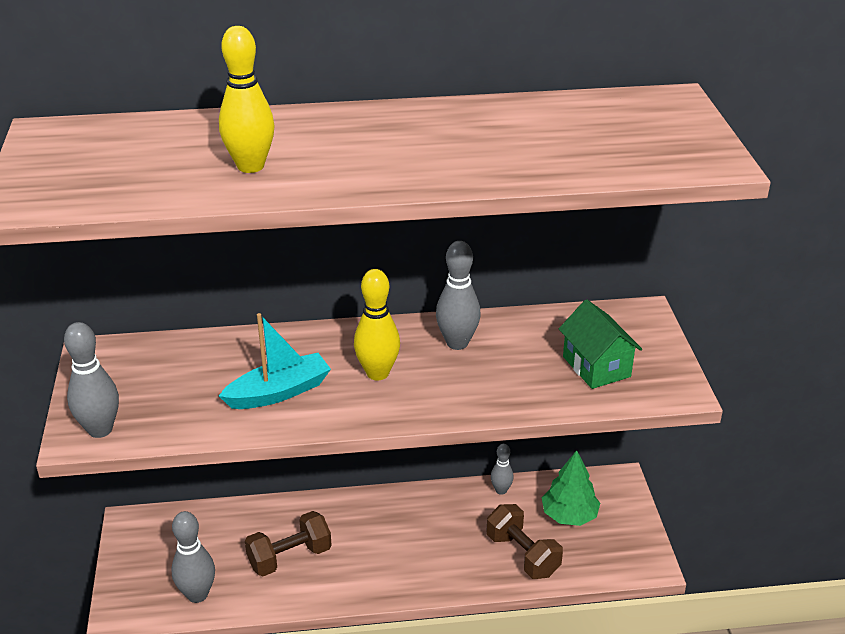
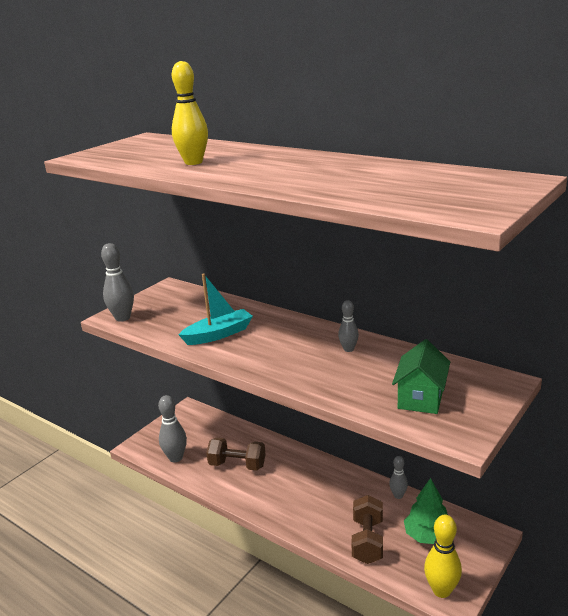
camera: 45 degrees right, 10 degrees down
(279, 392) = (218, 334): turquoise boat -> turquoise boat turned 45 degrees counterclockwise
(377, 373) = (280, 346): yellow bowling pin -> yellow bowling pin (441, 590)
(457, 343) = (348, 349): grey bowling pin -> grey bowling pin, size x0.60

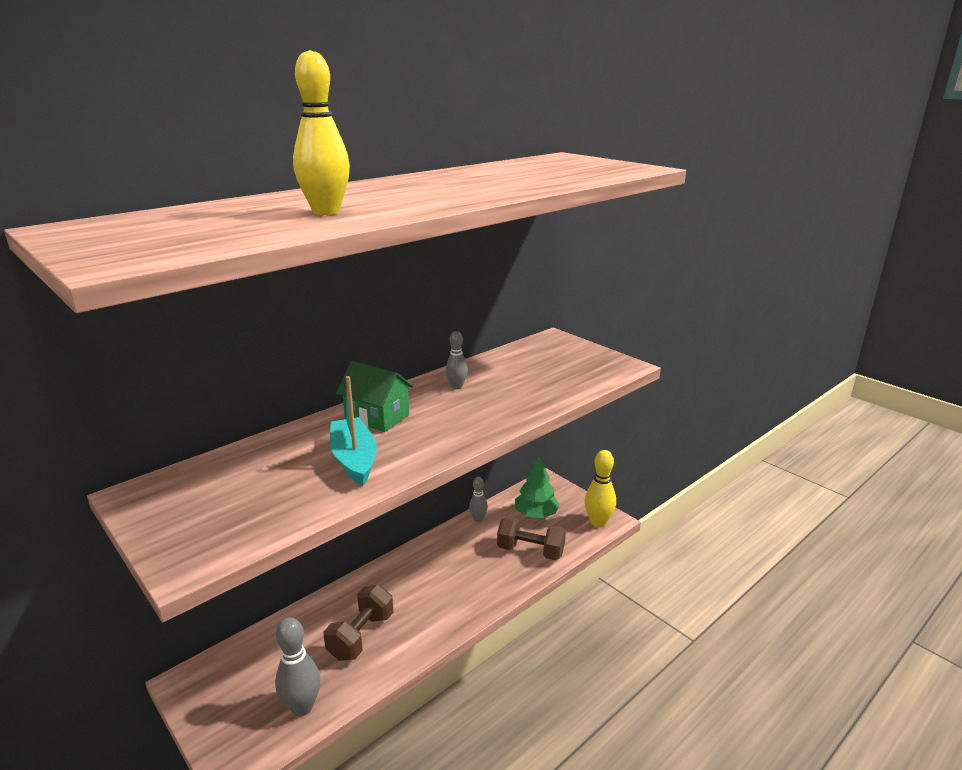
camera: 80 degrees left, 0 degrees up
(122, 318) = (205, 548): grey bowling pin -> none
(421, 398) = (562, 370): green house -> green house (377, 417)

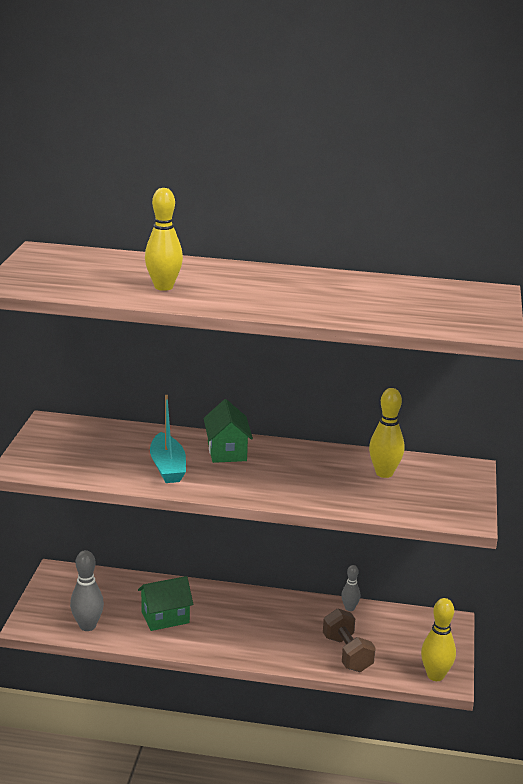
camera: 50 degrees right, 0 degrees up
(354, 459) = (168, 467): turquoise boat -> turquoise boat turned 135 degrees clockwise
(361, 636) = (165, 617): brown dumbbell -> green house
(457, 386) = (314, 461): grey bowling pin -> none
(517, 368) = (384, 473): none -> yellow bowling pin
(536, 514) = (398, 636): green tree -> none

